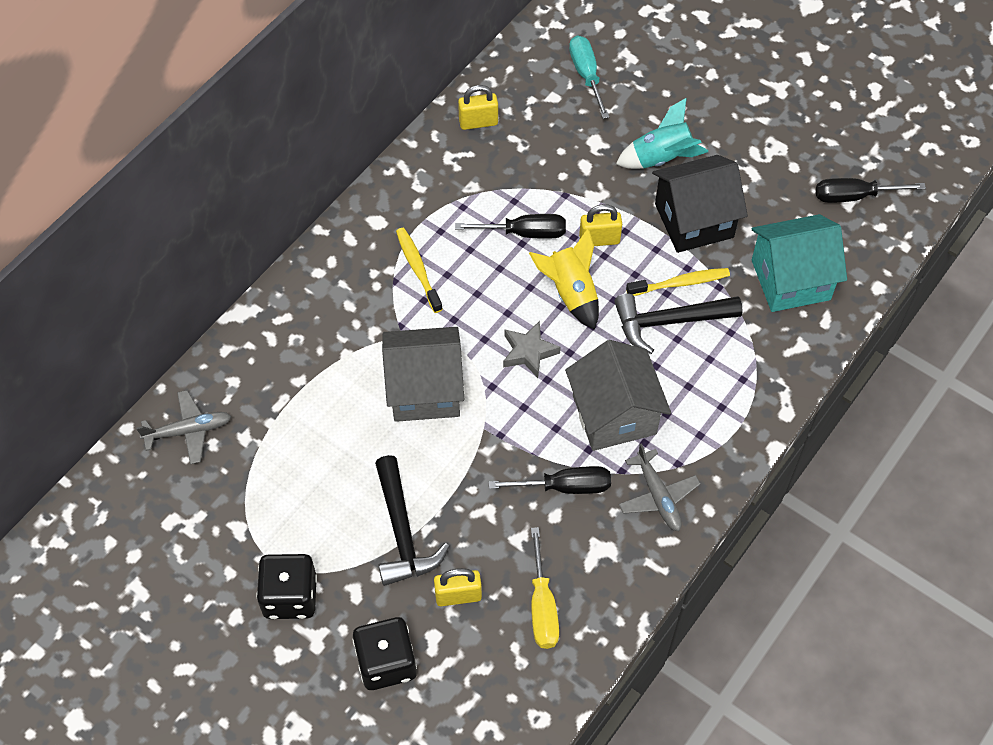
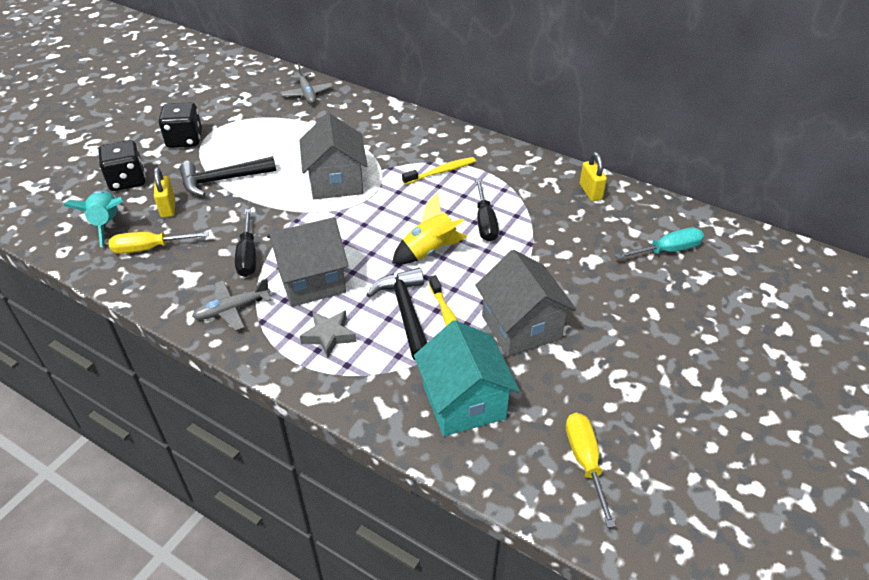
camera: 85 degrees right, 15 degrees down
(529, 352) = (370, 231): grey star -> grey star (329, 336)
(599, 240) = (486, 265): yellow padlock -> none
(661, 158) = (588, 302): turquoise rocket -> turquoise rocket (107, 224)
(694, 220) = (521, 327): black house -> grey house
(854, 196) = (585, 462): black screwdriver -> yellow screwdriver

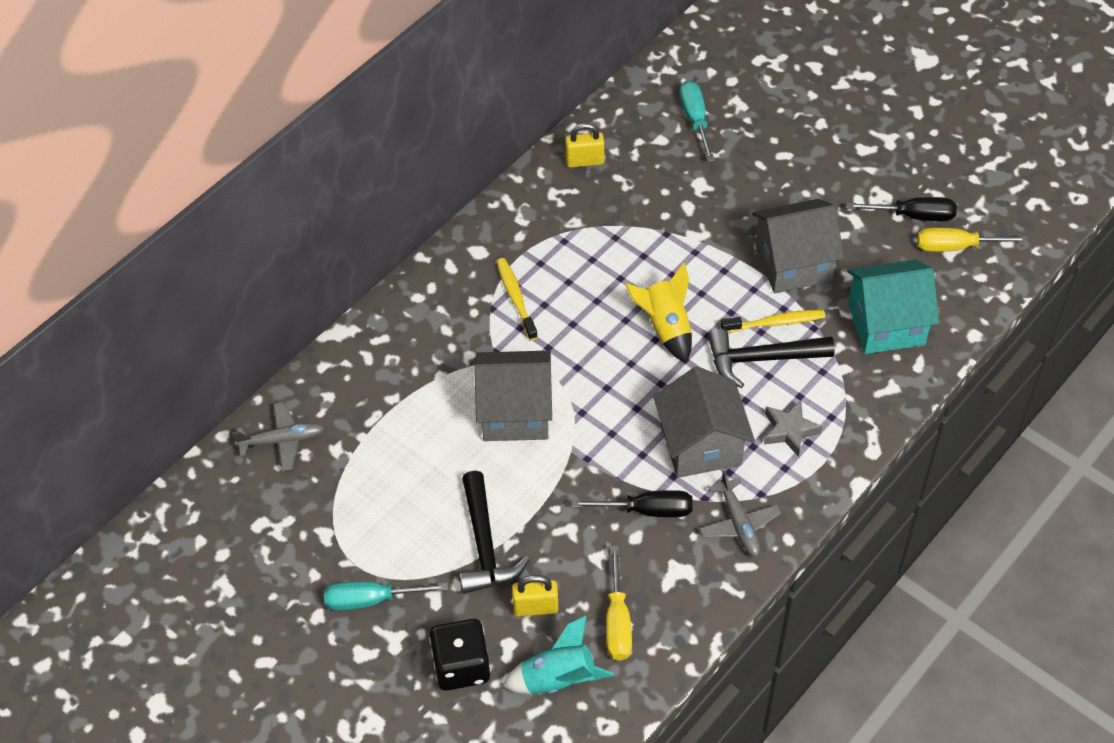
camera: 80 degrees left, 10 degrees up
(185, 140) = (371, 600): black dice -> turquoise screwdriver
(485, 222) = (623, 268): black screwdriver -> black screwdriver (913, 216)

